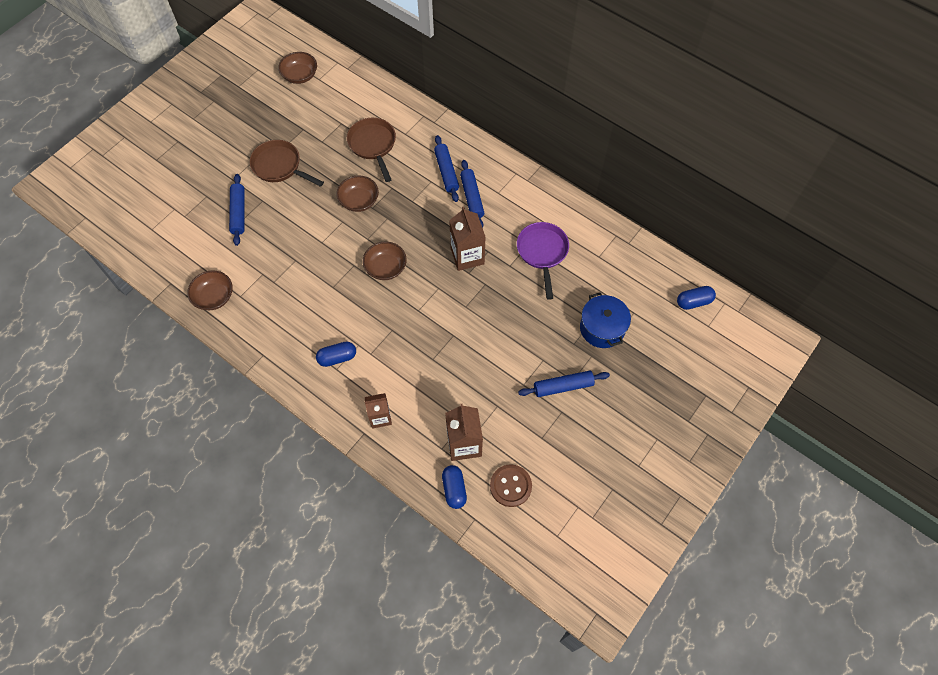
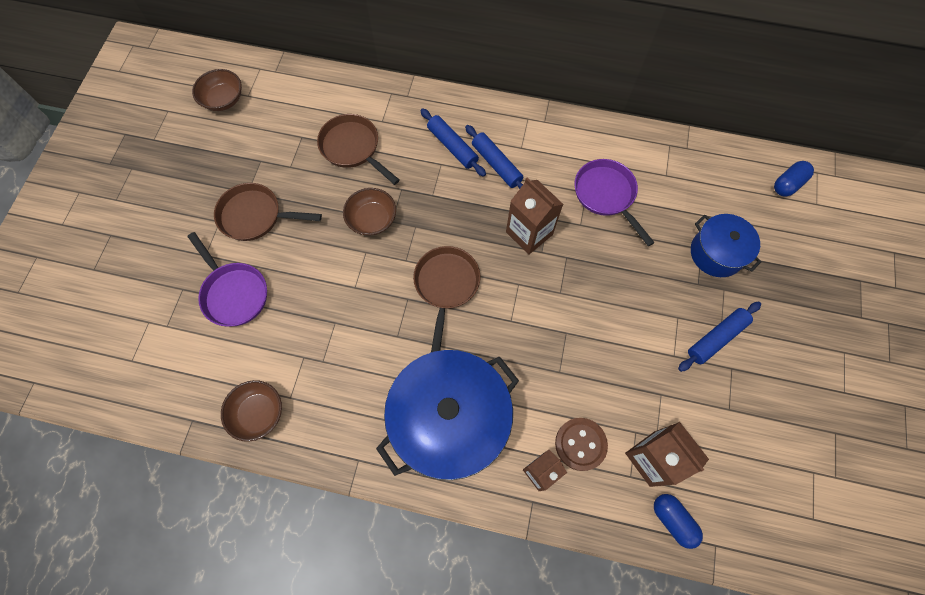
camera: 25 degrees left, 5 degrees up
(238, 213) = (234, 293): blue rolling pin -> purple pan
(337, 357) = (450, 421): blue capsule -> blue pot
(386, 268) = (446, 286): brown bowl -> brown pan
(510, 486) = (730, 484): brown button -> brown button (580, 444)

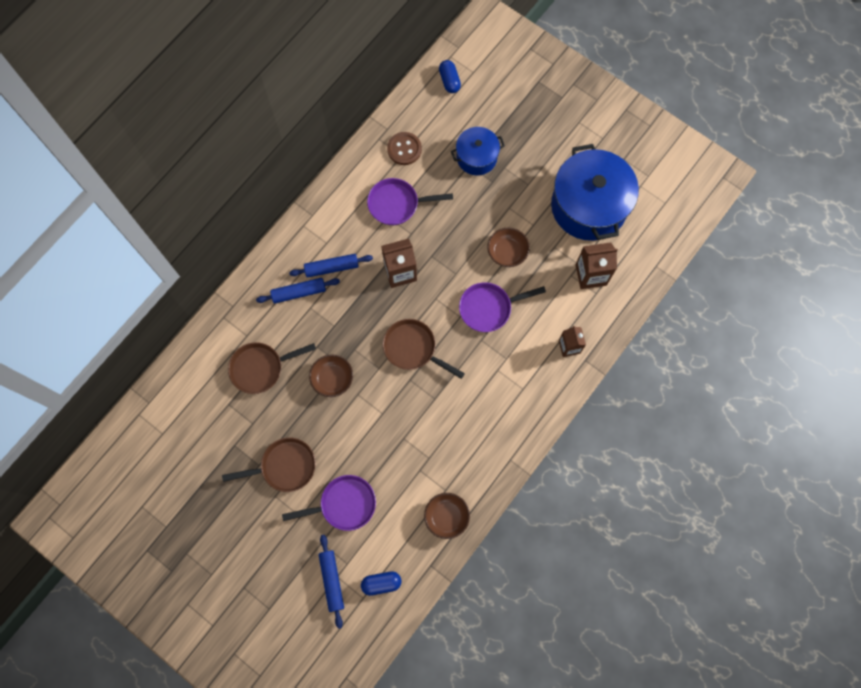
camera: 65 degrees left, 5 degrees up
(223, 100) = (155, 455): brown bowl -> brown bowl (507, 252)
(255, 216) = (284, 466): brown pan -> brown pan turned 135 degrees counterclockwise
(450, 421) = (511, 389): blue pot -> blue pot (588, 206)
(538, 349) = (488, 308): none -> purple pan
(580, 444) = (563, 313): brown button -> brown button (404, 149)
(673, 520) = (631, 282): blue capsule -> blue capsule (381, 583)
(716, 338) = (534, 192): blue rolling pin -> blue rolling pin (332, 581)

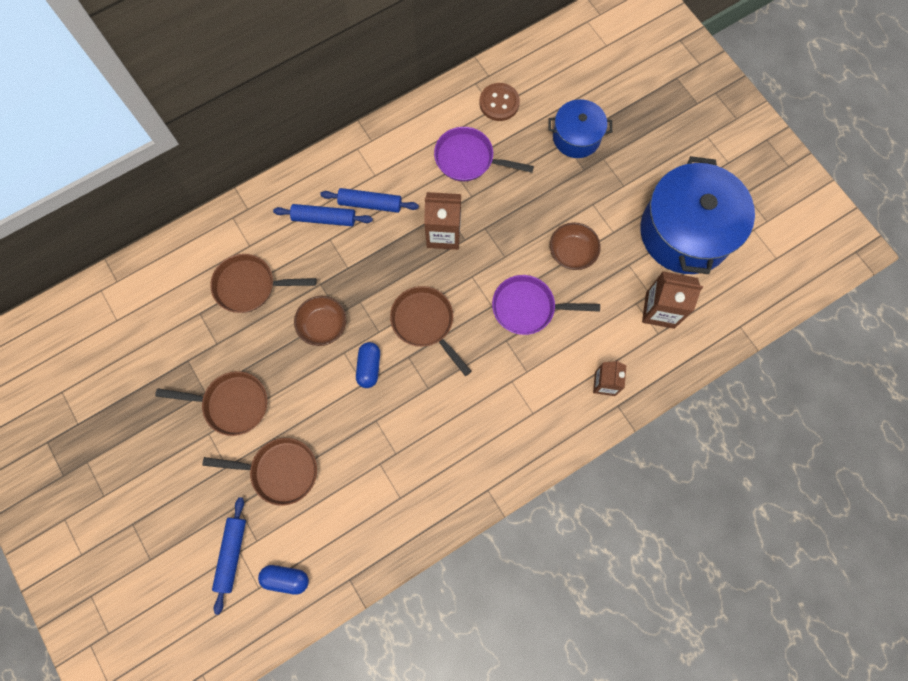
camera: 20 degrees right, 0 degrees up
(344, 504) = (280, 471): purple pan -> brown pan
(446, 516) = (390, 529): brown bowl -> none
(449, 81) = (576, 46): blue capsule -> blue capsule (369, 367)

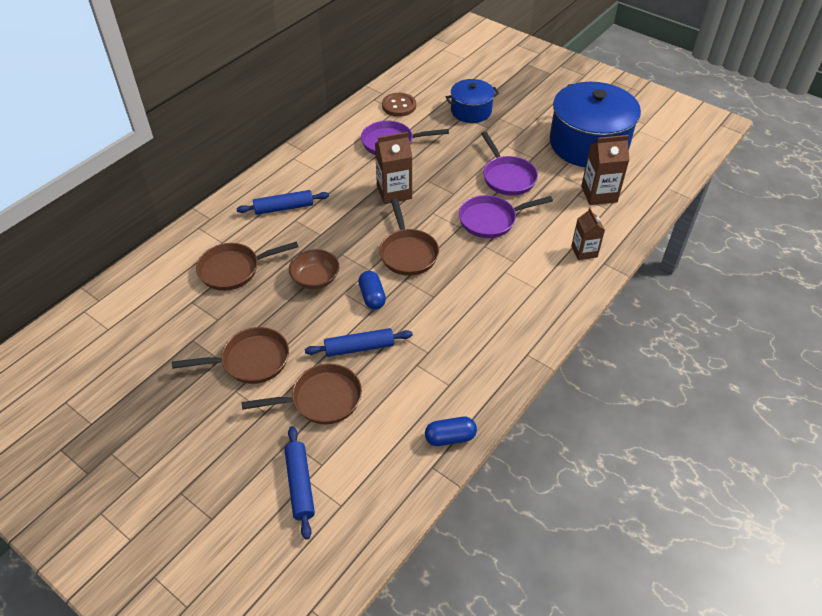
camera: 20 degrees left, 25 degrees down
(286, 578) = (366, 487): blue capsule -> blue capsule (450, 437)
(370, 204) = (321, 189): blue rolling pin -> blue rolling pin (359, 347)
(425, 323) = (408, 253): brown pan -> brown pan turned 135 degrees counterclockwise
(572, 252) = (507, 177): brown bowl -> purple pan

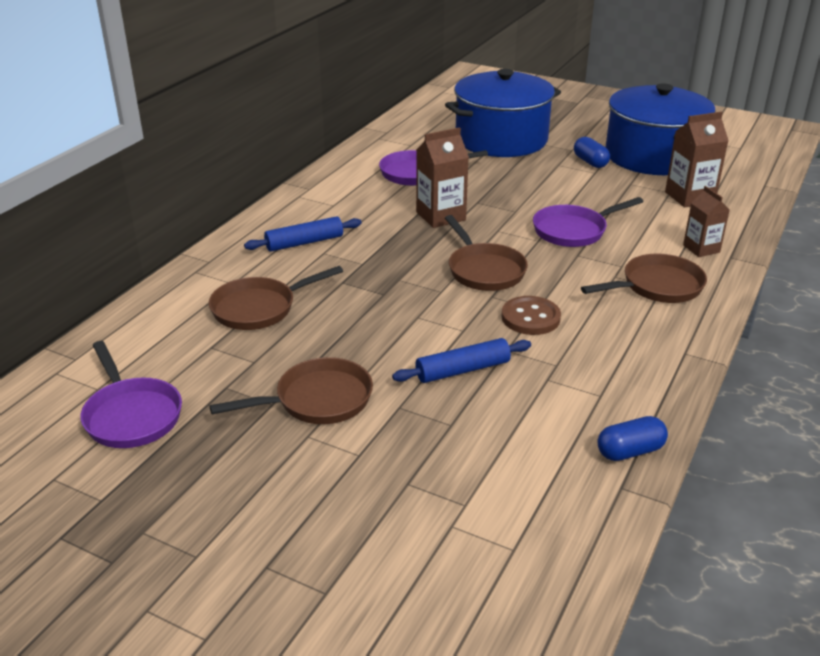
camera: 10 degrees left, 15 degrees down
(300, 485) = (443, 532): blue rolling pin -> none
(315, 279) = (374, 307): brown bowl -> none
(321, 399) = (434, 431): brown pan -> brown pan (657, 286)
(372, 297) = (457, 317): blue capsule -> blue capsule (590, 162)
(399, 106) = (412, 141): brown button -> brown button (530, 318)
(471, 111) = (501, 139): blue pot -> blue pot, size x1.84
(507, 177) = (573, 191): purple pan -> purple pan (132, 415)

